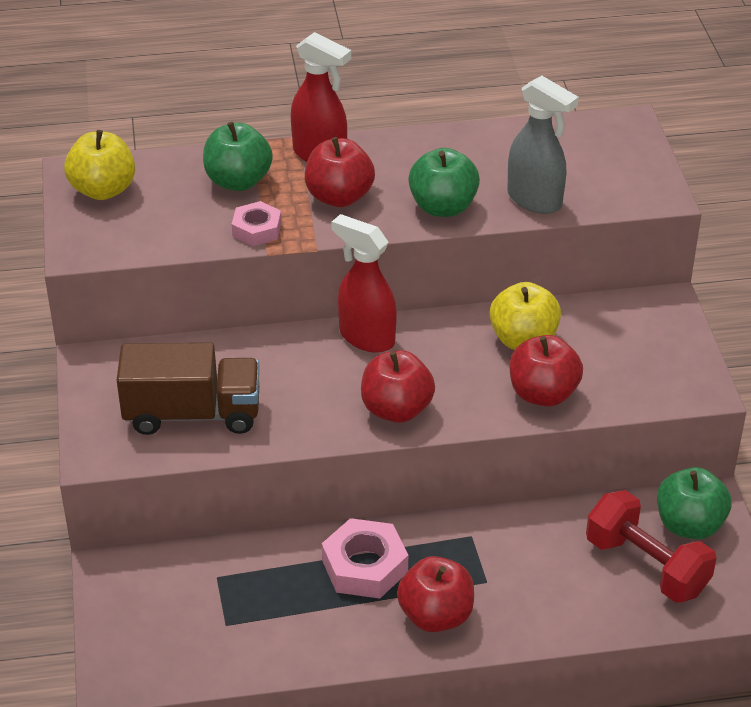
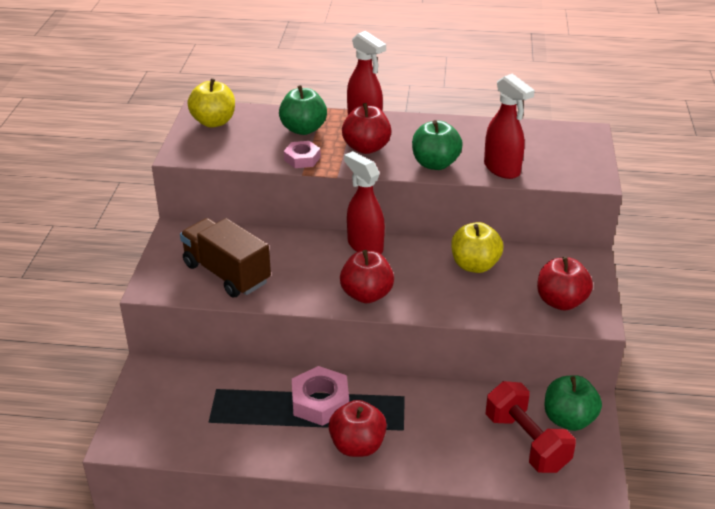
camera: 15 degrees right, 5 degrees down
(192, 414) = (226, 273): brown truck -> brown truck turned 150 degrees counterclockwise
(535, 200) = (502, 169): grey spray bottle -> red spray bottle
(543, 394) = (475, 302): red apple -> red apple (561, 302)

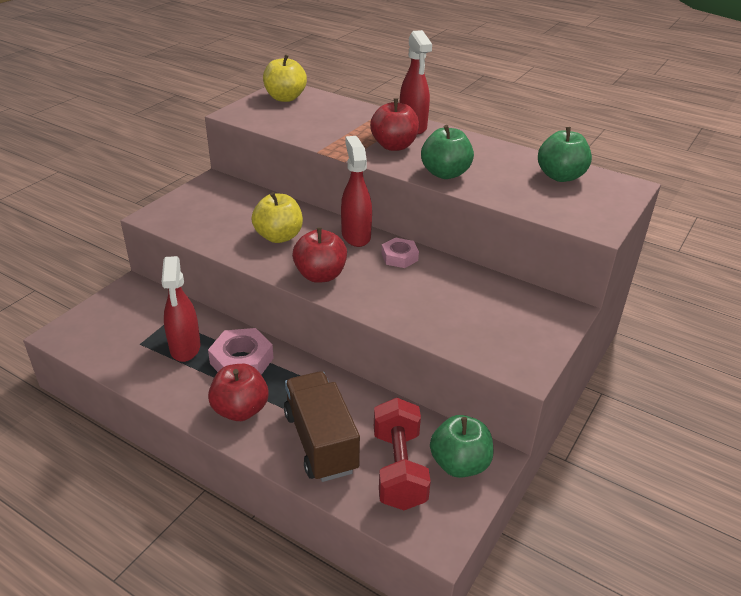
camera: 25 degrees right, 0 degrees up
(226, 273) = (220, 223): brown truck -> brown truck (321, 442)
(302, 159) = (329, 140): pink nut -> pink nut (399, 257)
(303, 129) = (353, 120): green apple -> green apple (560, 176)
(475, 265) = (443, 281): yellow apple -> yellow apple (279, 236)
(502, 169) = (507, 194): red spray bottle -> red spray bottle (185, 348)
(561, 302) = (503, 340): red apple -> none

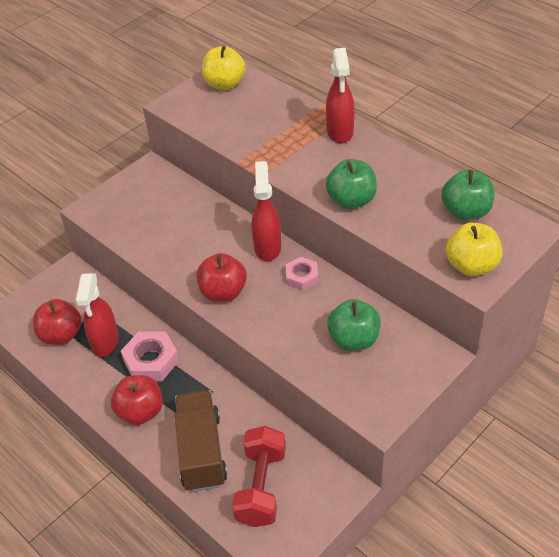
camera: 15 degrees right, 10 degrees up
(279, 236) = (196, 243): yellow apple -> yellow apple (471, 266)
(394, 146) = (313, 159): red apple -> red apple (61, 335)
(459, 464) = (315, 489): green apple -> green apple (354, 339)

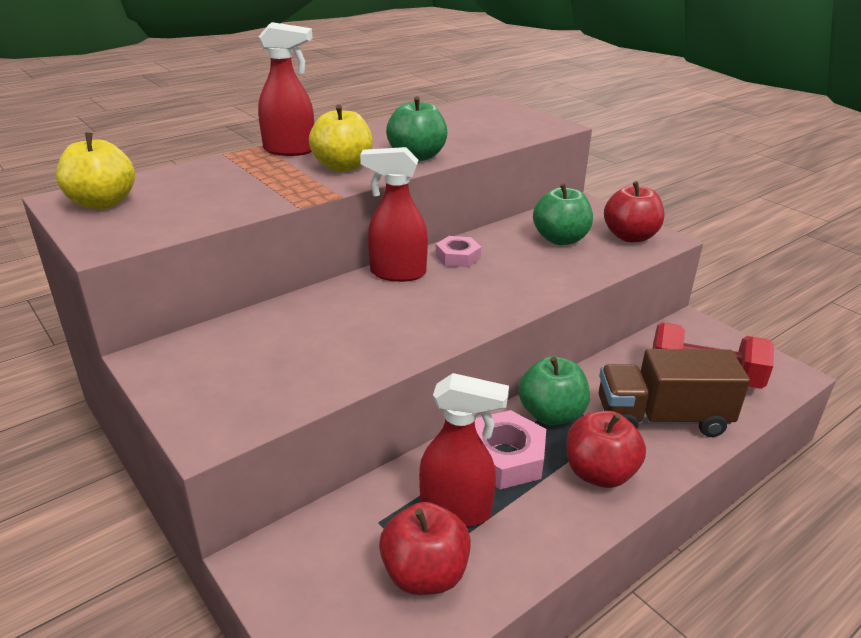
camera: 85 degrees left, 15 degrees down
(223, 292) = (469, 310): red apple -> red apple (630, 237)
(466, 212) = (459, 118): green apple -> green apple (551, 414)
(471, 266) = (533, 124): yellow apple -> yellow apple (343, 167)

